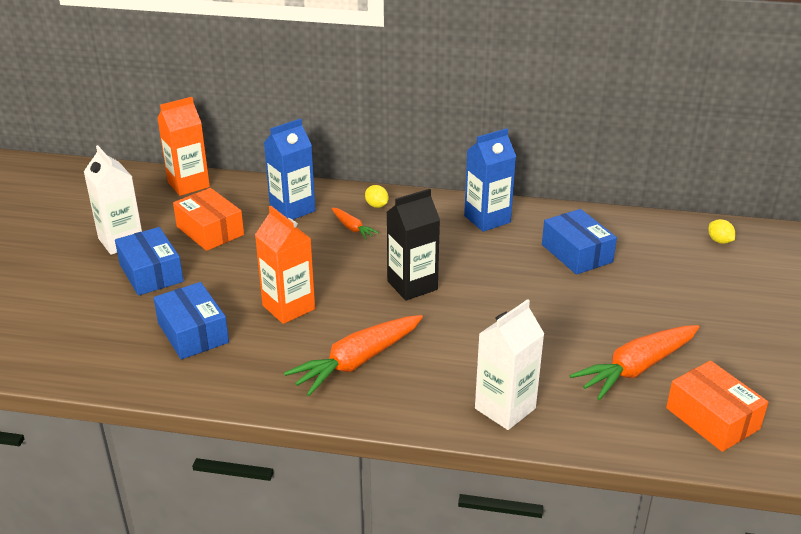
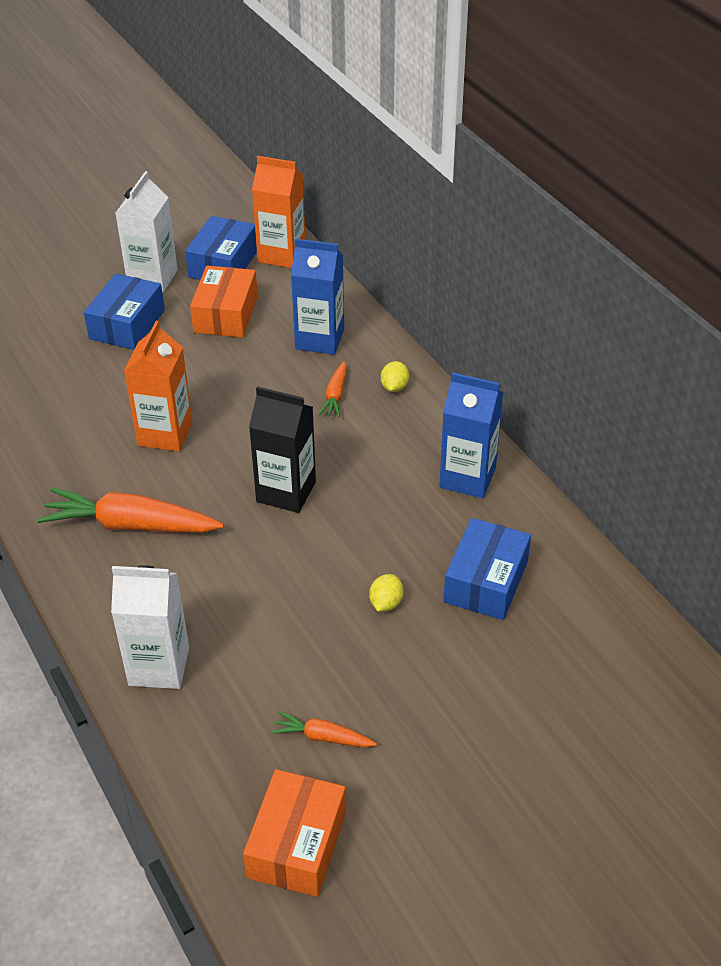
camera: 50 degrees right, 10 degrees up
(193, 333) = (72, 402): blue box -> blue box (223, 264)
(636, 368) = (323, 737): orange carrot -> orange carrot, size x0.50
(719, 241) = (665, 695): yellow lemon -> yellow lemon (386, 603)

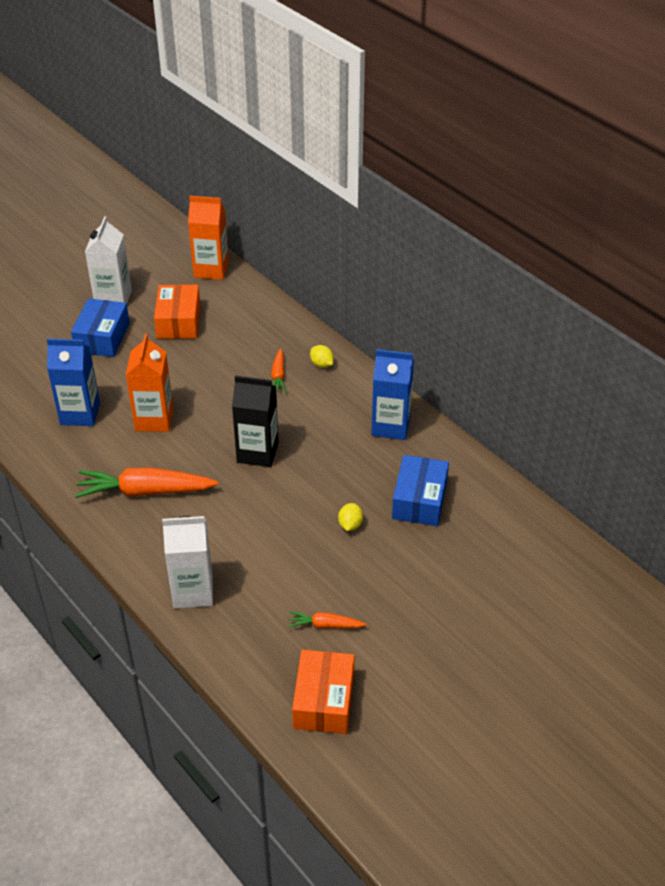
camera: 10 degrees left, 0 degrees up
(223, 264) = (167, 281): blue box -> none
(319, 339) = (256, 333): blue carton -> blue carton (80, 414)
(394, 387) = (321, 364): yellow lemon -> yellow lemon turned 45 degrees counterclockwise

